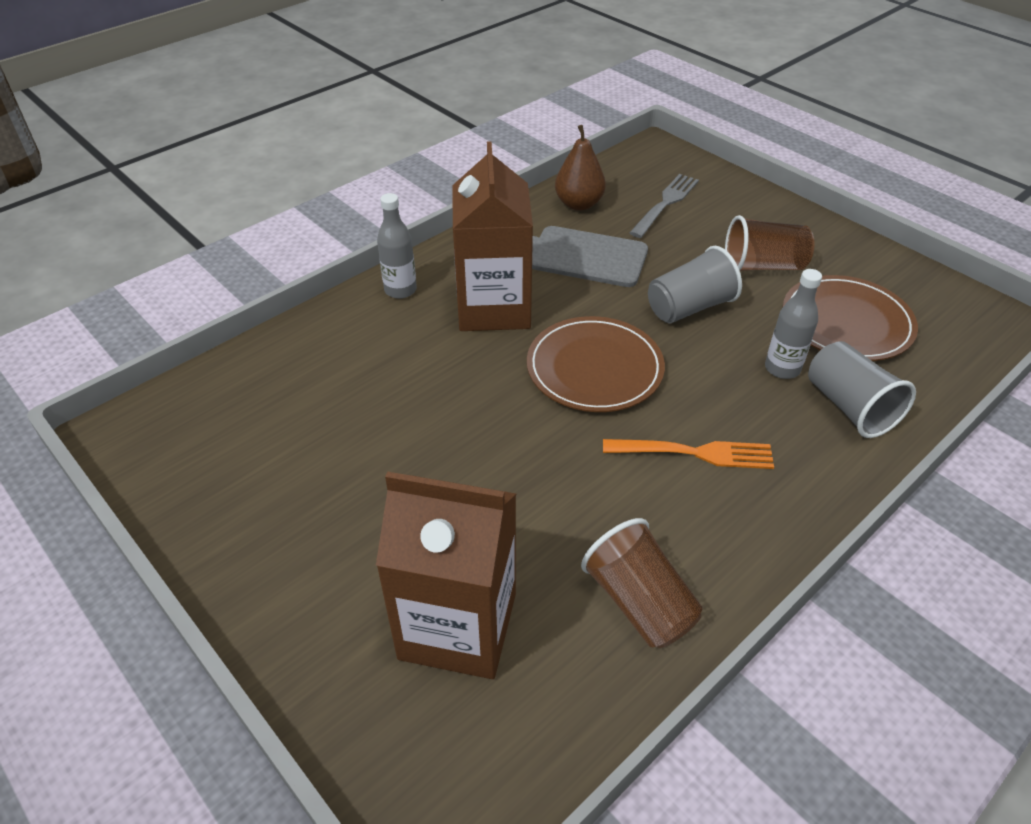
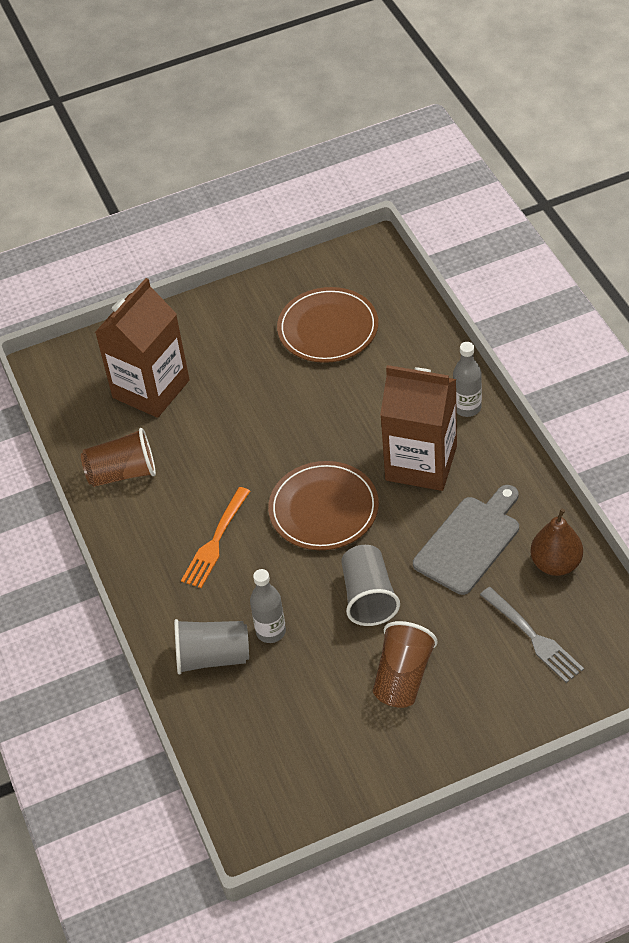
camera: 115 degrees right, 5 degrees up
(846, 322) = (303, 706): brown plate -> brown plate (328, 328)

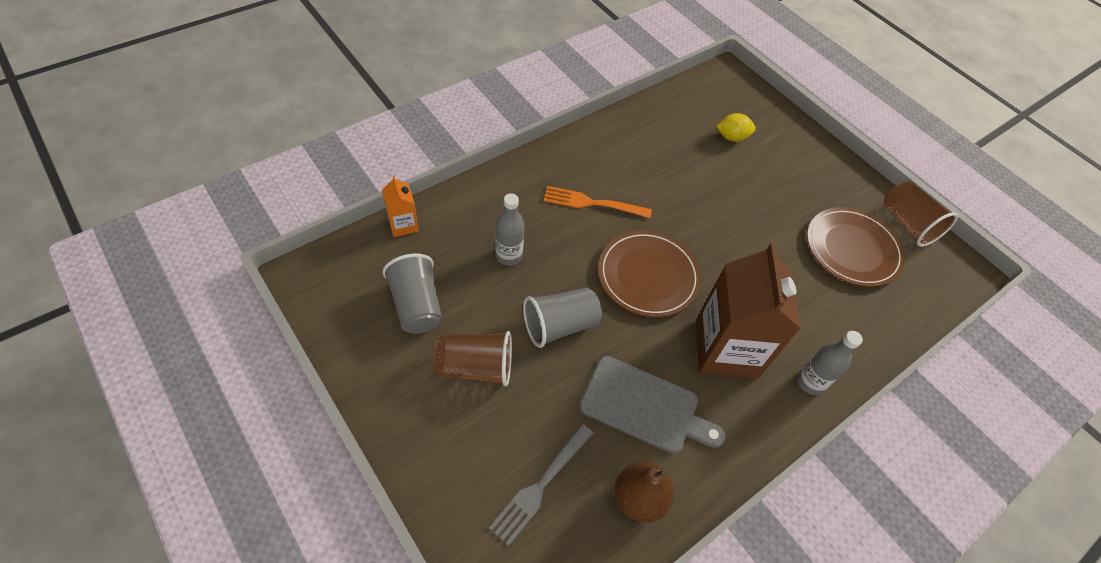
camera: 65 degrees right, 5 degrees up
(122, 473) = (642, 134): brown cup -> brown cup (907, 224)
(151, 389) = (732, 137): brown carton -> yellow lemon
(203, 732) = (403, 224): none -> orange carton
(212, 657) = (476, 219): grey cup -> grey cup (416, 305)

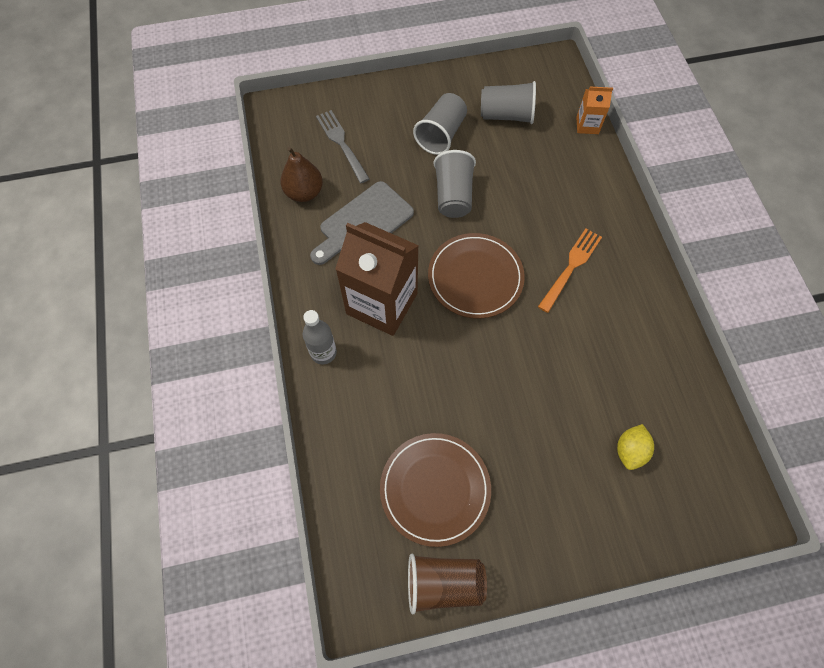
camera: 120 degrees right, 10 degrees up
(475, 367) = (441, 134): brown cup -> grey cup
(508, 256) = (532, 184): grey bottle -> none

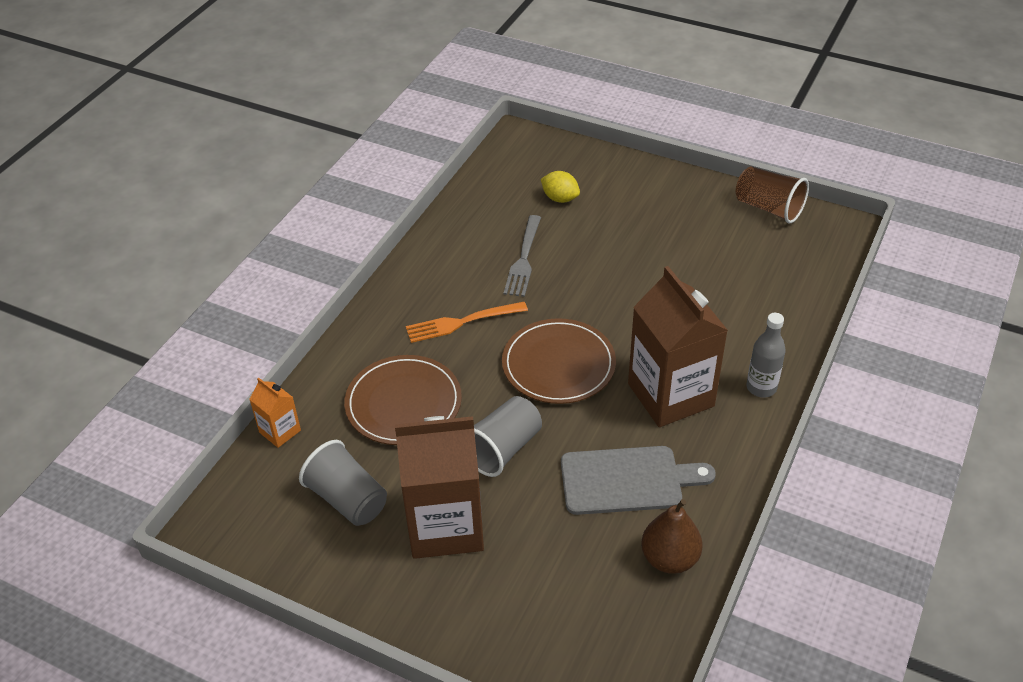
camera: 140 degrees left, 20 degrees down
(341, 144) = (575, 594): grey fork -> grey fork (523, 259)
(435, 489) = (732, 253): brown plate -> brown plate (403, 403)
(441, 134) = (445, 525): grey cup -> brown carton
(630, 451) = (560, 198): yellow lemon -> yellow lemon turned 60 degrees clockwise

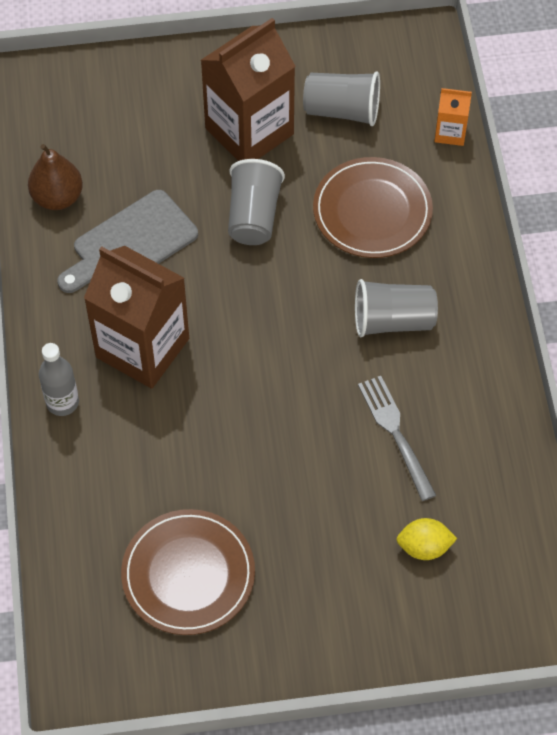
camera: 145 degrees right, 15 degrees up
(462, 322) = (393, 320): orange fork -> grey cup
(558, 364) = (266, 324): brown plate -> brown plate (188, 574)
(768, 208) = (176, 672): brown cup -> none

